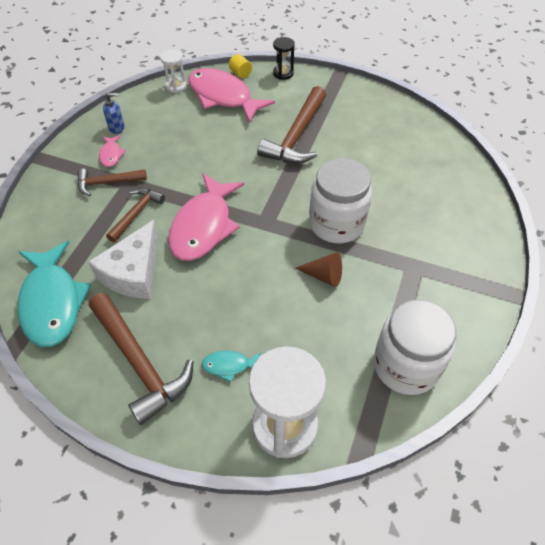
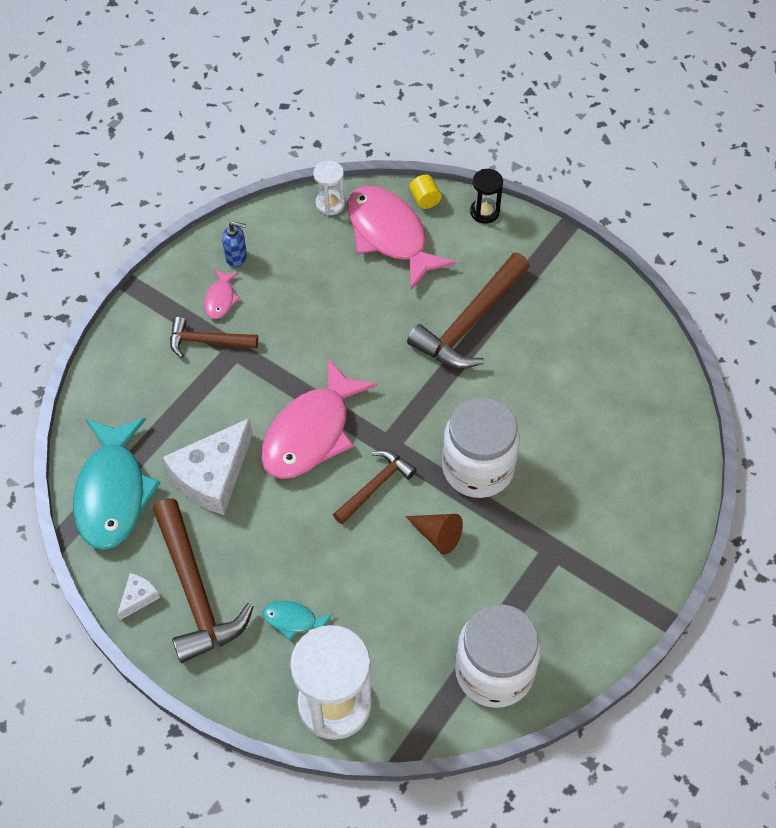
camera: 15 degrees right, 5 degrees up
(90, 379) = (138, 597): none -> white cheese
(136, 213) = (234, 395): brown hammer -> brown hammer (375, 486)

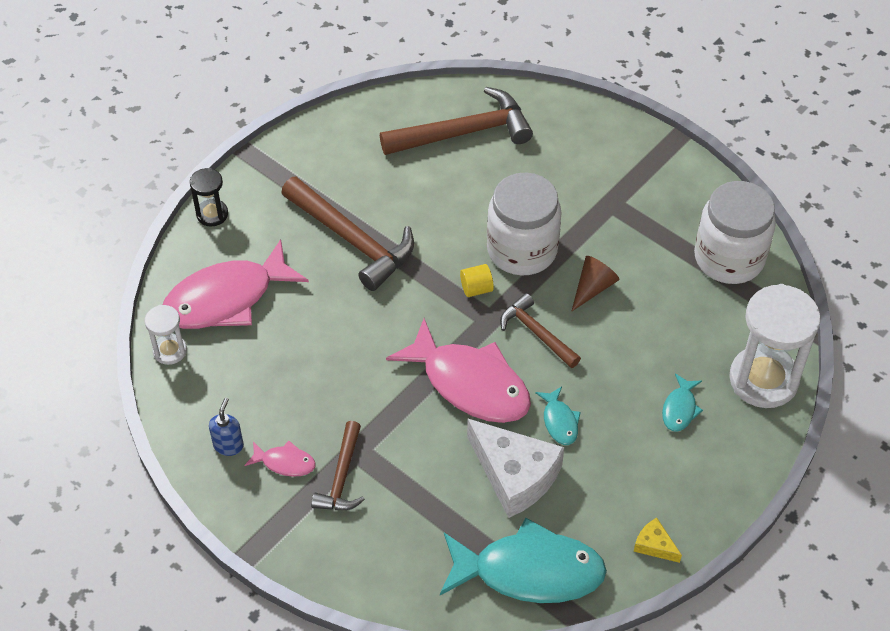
camera: 85 degrees left, 5 degrees down
(138, 597) = (654, 545): white cheese -> yellow cheese
(195, 592) = (649, 493): brown hammer -> brown hammer (464, 132)
(273, 511) = (559, 421): none -> turquoise fish
(425, 199) = (183, 264): yellow cylinder -> yellow cylinder (476, 288)

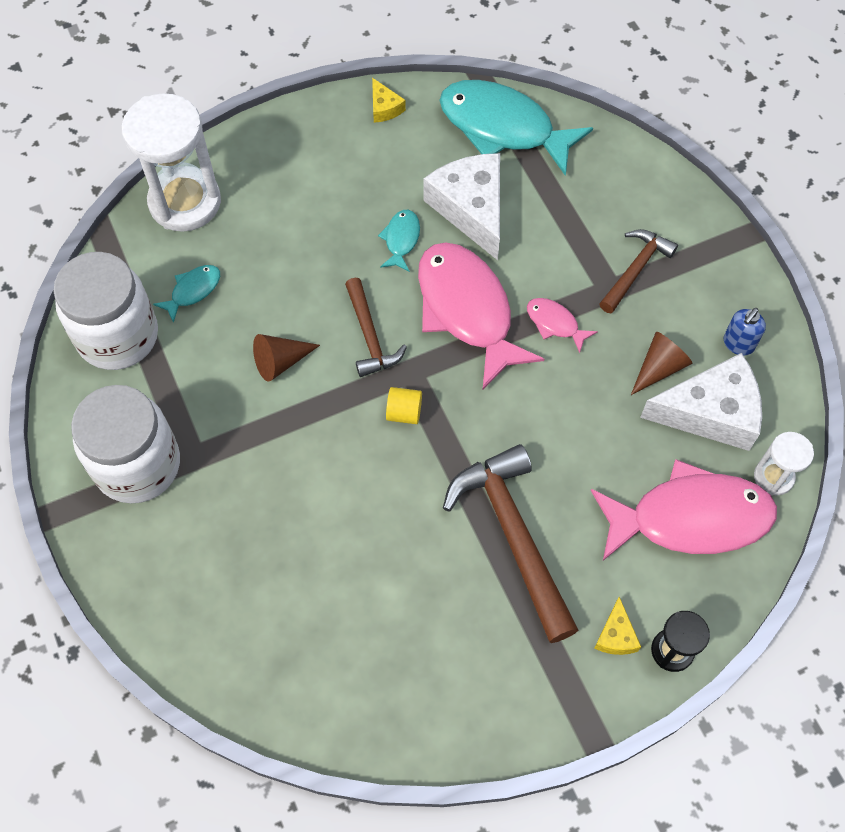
camera: 155 degrees left, 10 degrees up
(235, 380) = (710, 412): none -> white cheese
(254, 209) = (616, 635): none -> yellow cheese
(285, 463) = (686, 304): pink fish -> pink fish (555, 323)
(289, 399) = (659, 368): none -> brown cone
(464, 132) = (299, 640): brown hammer -> none
(522, 250) = (328, 439): white jar -> white jar (137, 465)
(680, 409) = (282, 207): turquoise fish -> turquoise fish (193, 291)

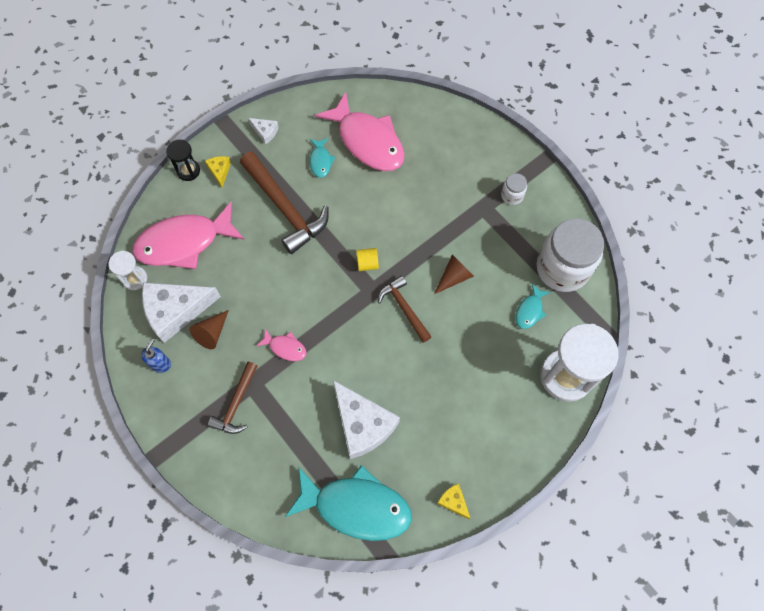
camera: 165 degrees right, 5 degrees up
(137, 465) = (512, 195): white jar -> white jar, size x0.44
(401, 240) = (405, 385): turquoise fish -> turquoise fish (320, 161)
(467, 310) = (345, 342): pink fish -> pink fish (367, 141)
(521, 696) = (265, 132): none -> white cheese

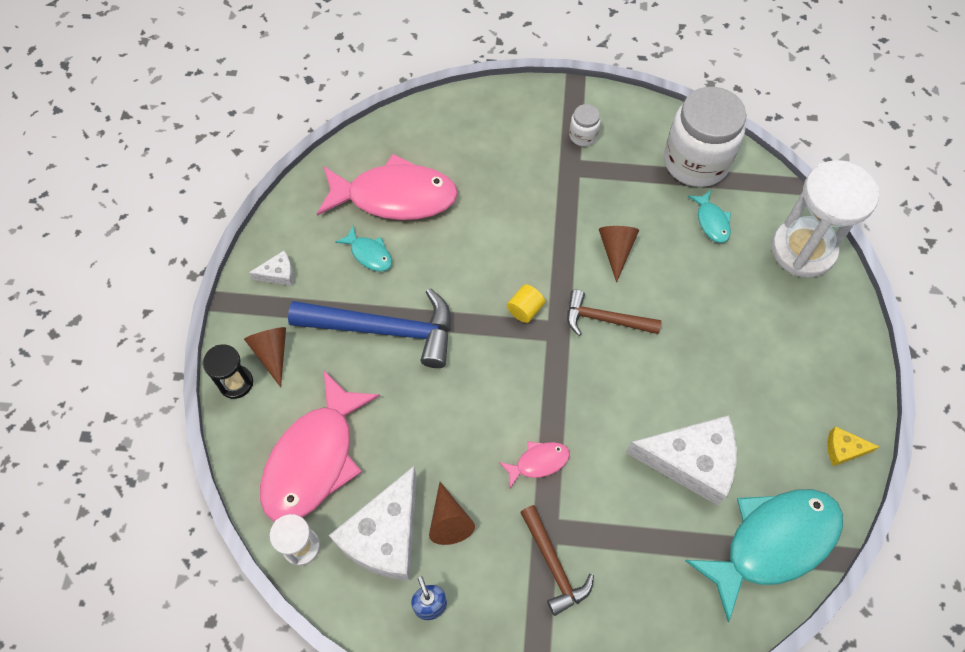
camera: 45 degrees left, 5 degrees down
(219, 171) = (272, 353): yellow cheese -> brown cone
(285, 208) = (385, 330): brown hammer -> blue hammer

